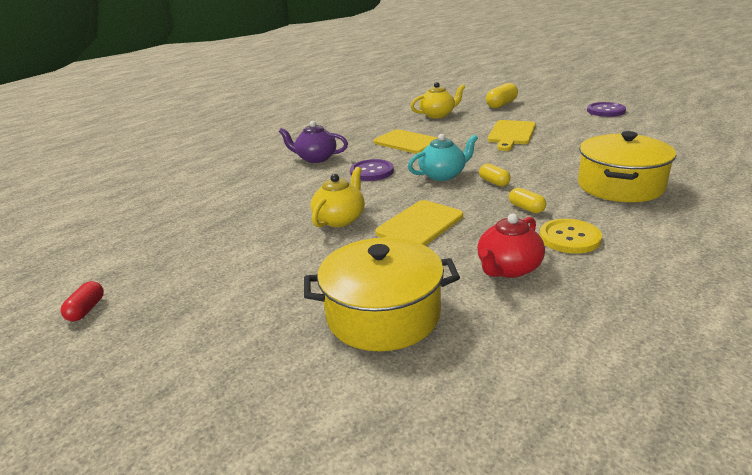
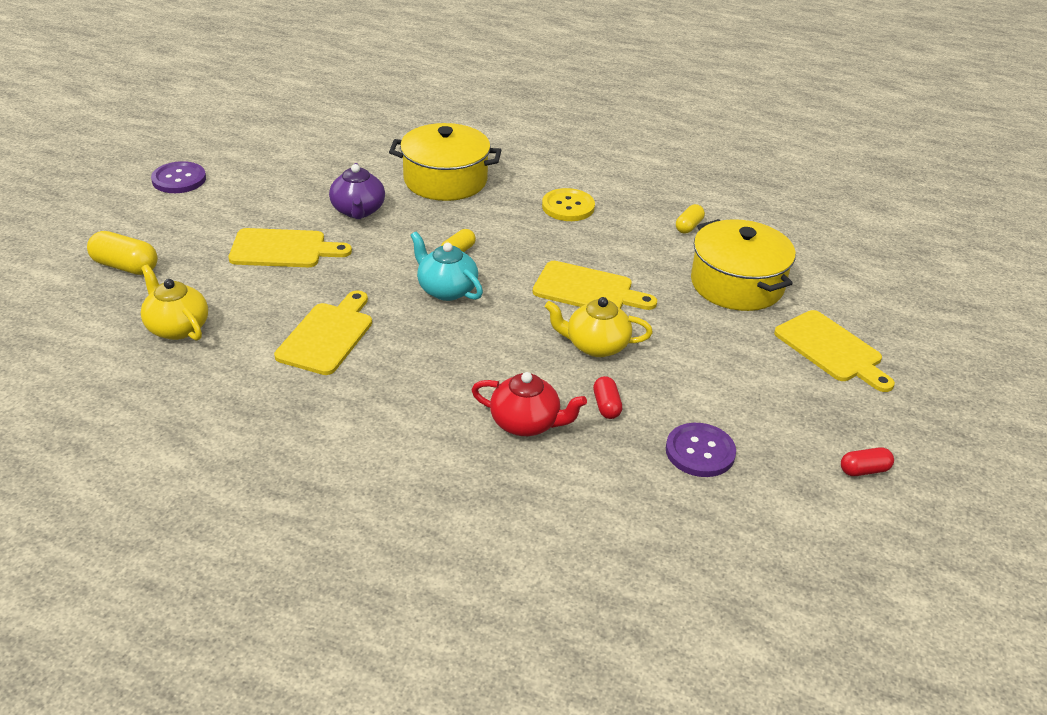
camera: 115 degrees left, 10 degrees up
(230, 350) = (831, 349): none -> yellow cutting board
(273, 213) = (606, 406): none -> red capsule
(316, 158) = (410, 423): purple teapot -> purple teapot (358, 211)
(372, 172) = (450, 351): purple button -> purple button (700, 452)
(508, 268) = (635, 233): red teapot -> red teapot (526, 423)
(526, 208) = (518, 229): yellow capsule -> yellow capsule (688, 226)

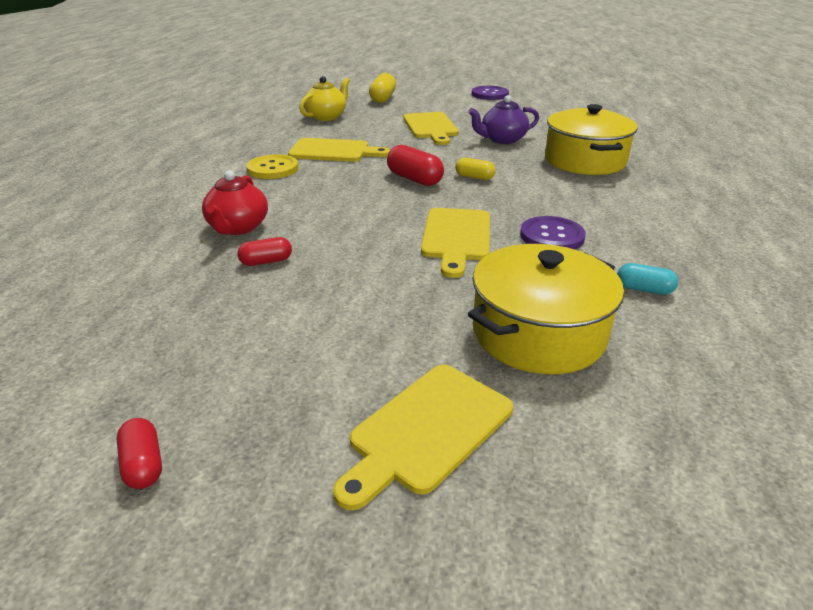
camera: 80 degrees right, 5 degrees down
(446, 290) = (414, 179): turquoise teapot -> red capsule
(568, 207) = (603, 215): yellow button -> yellow button (273, 169)
(596, 346) = (361, 249): yellow teapot -> none
(688, 226) = (644, 289): yellow capsule -> turquoise capsule
(700, 452) = (194, 320): purple button -> purple button (552, 236)

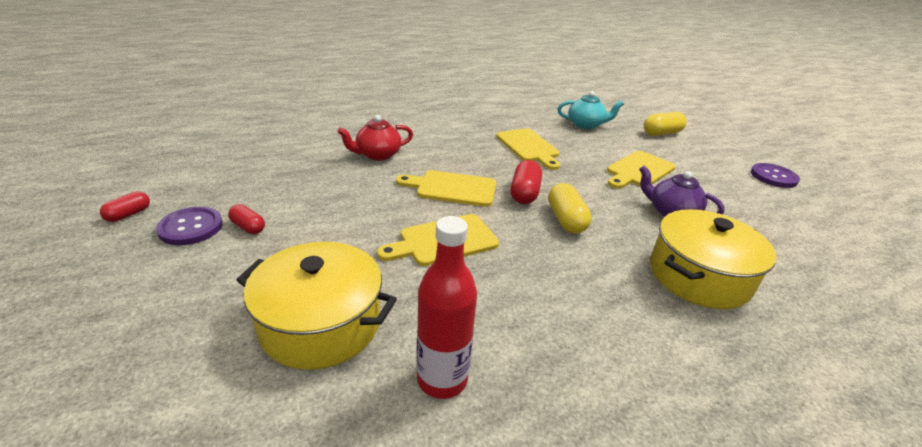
camera: 55 degrees right, 0 degrees up
(266, 261) = (343, 178): red capsule -> red capsule (248, 227)
(273, 169) = (471, 137): yellow button -> none
(326, 117) = (585, 125): yellow teapot -> turquoise teapot
(427, 430) = (177, 300): yellow cutting board -> yellow cutting board (452, 188)
(474, 177) = (566, 220): yellow capsule -> yellow capsule, size x1.63
(552, 236) = (496, 292): purple button -> purple button (191, 227)
(644, 289) = (442, 379): turquoise capsule -> red bottle

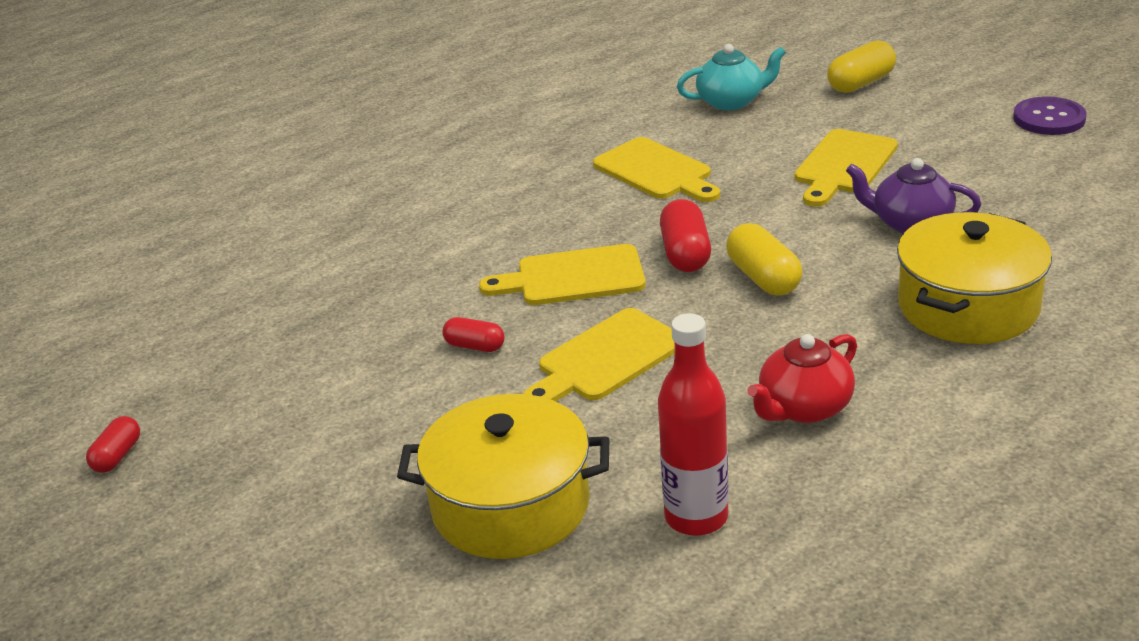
camera: 10 degrees left, 0 degrees up
(191, 227) = (229, 446): purple button -> none
(248, 227) = (312, 421): red capsule -> red capsule (475, 346)
(377, 155) = (421, 255): red teapot -> red teapot (804, 408)

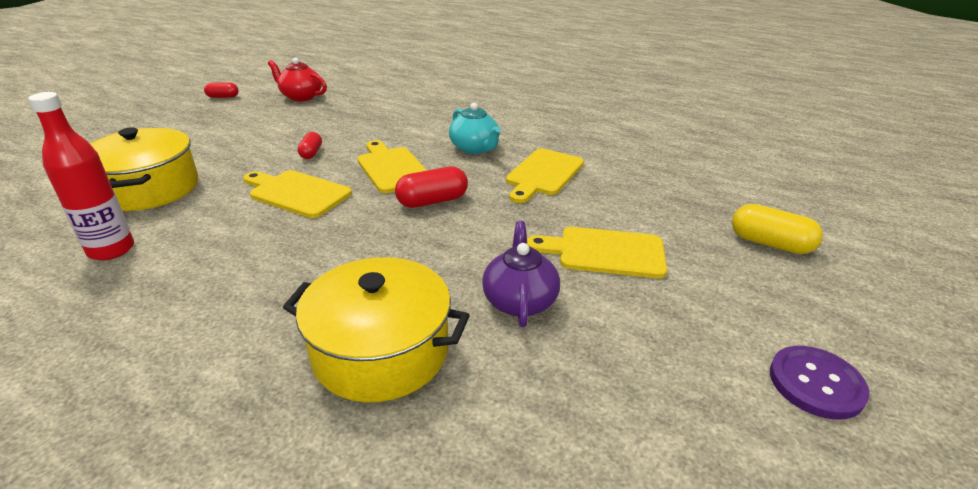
camera: 65 degrees right, 0 degrees up
(731, 101) = (674, 187): turquoise teapot -> turquoise teapot (475, 148)
(763, 278) = (406, 237): yellow capsule -> none
(804, 408) = (227, 277): red teapot -> red teapot (301, 97)

